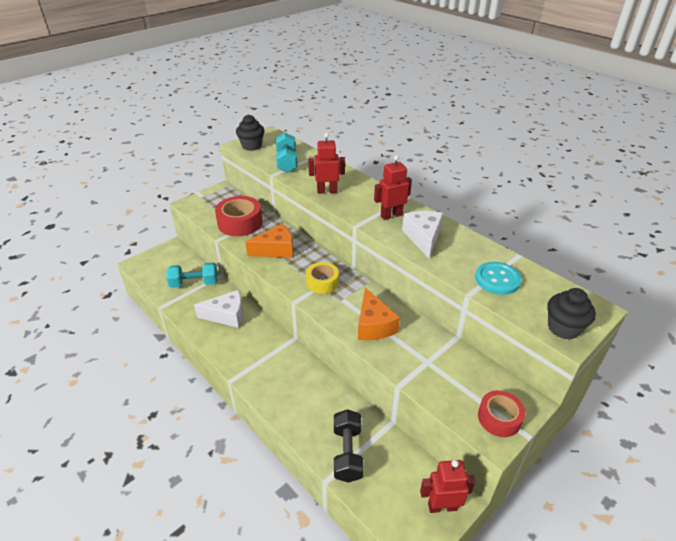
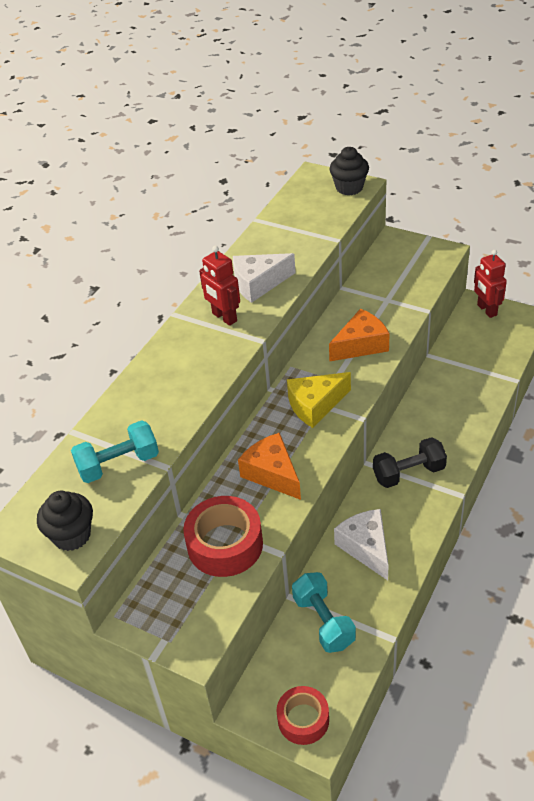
camera: 105 degrees left, 5 degrees up
(322, 282) = (315, 405): yellow tape -> yellow cheese
(327, 191) = (190, 390): red robot -> none
(347, 453) = (480, 375): black dumbbell -> black dumbbell (409, 473)
(497, 279) = (304, 227): turquoise button -> none
(499, 418) = (422, 251): red tape -> red tape (303, 719)

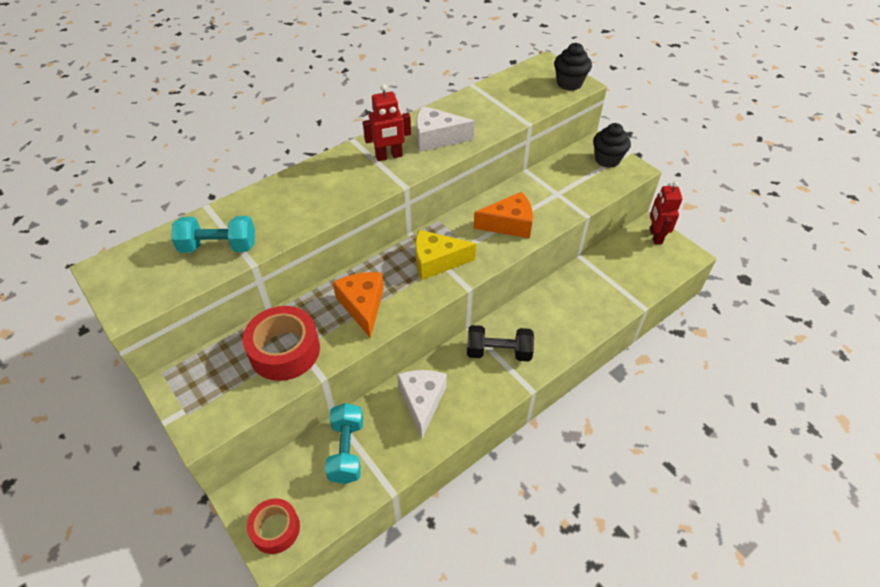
camera: 20 degrees right, 5 degrees up
(72, 535) = (140, 291): black cupcake -> black cupcake (607, 159)
(224, 317) = (389, 156): red robot -> red robot turned 90 degrees counterclockwise

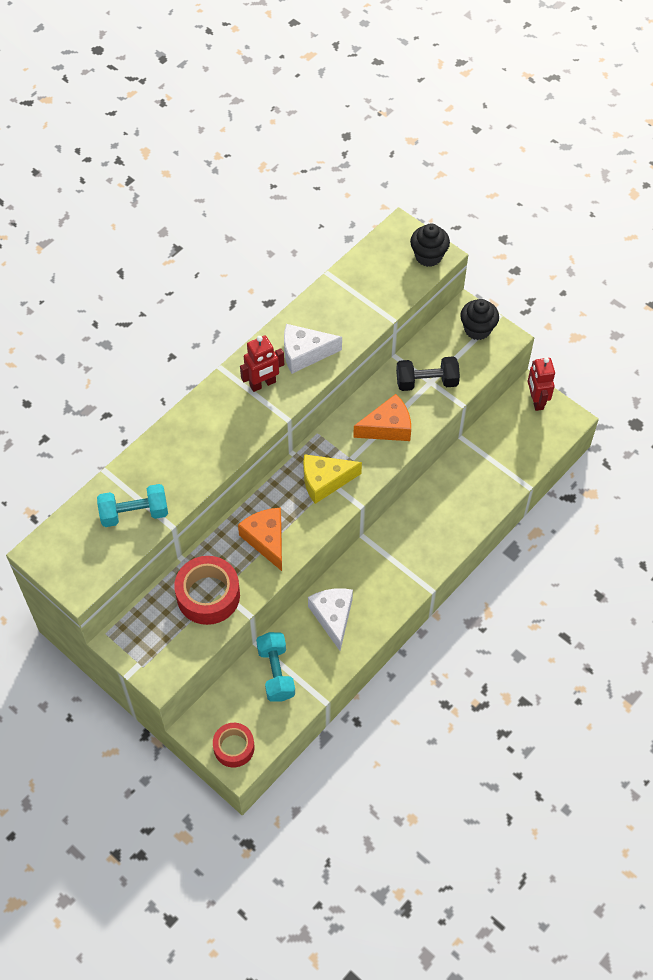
camera: 10 degrees left, 10 degrees up
(498, 352) = (395, 557): black dumbbell -> black dumbbell (426, 382)

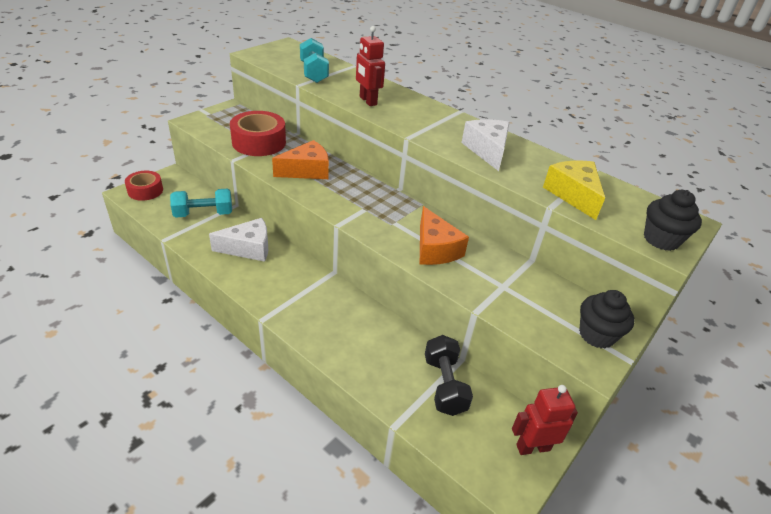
camera: 85 degrees right, 20 degrees down
(263, 384) = (446, 128): red robot -> red robot (367, 101)
(325, 481) = (367, 205): yellow cheese -> yellow cheese (573, 195)
(426, 382) = (502, 283): black dumbbell -> black dumbbell (444, 385)

